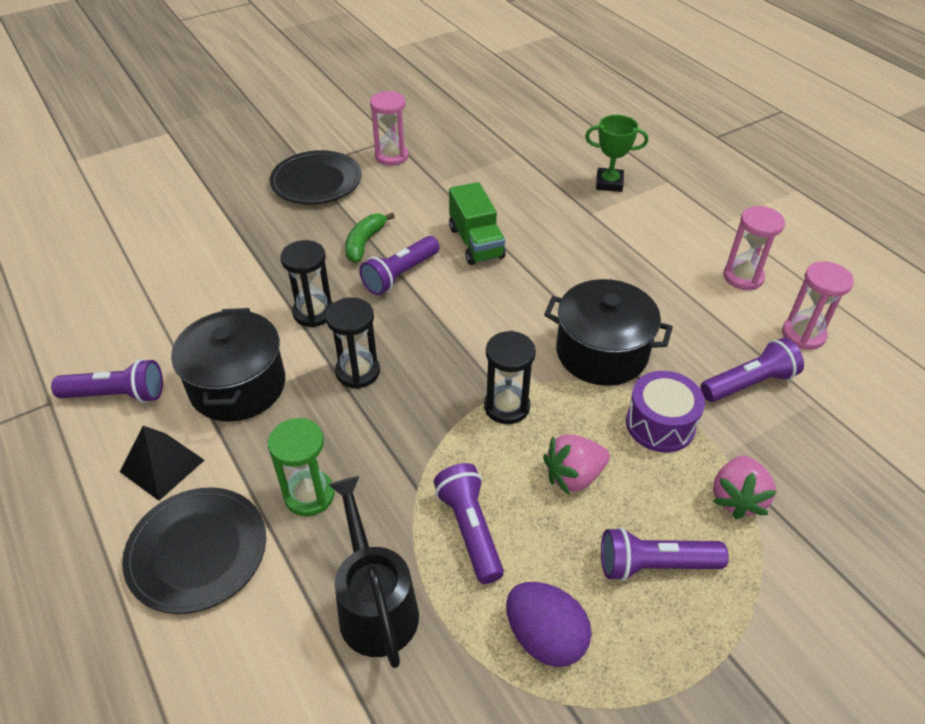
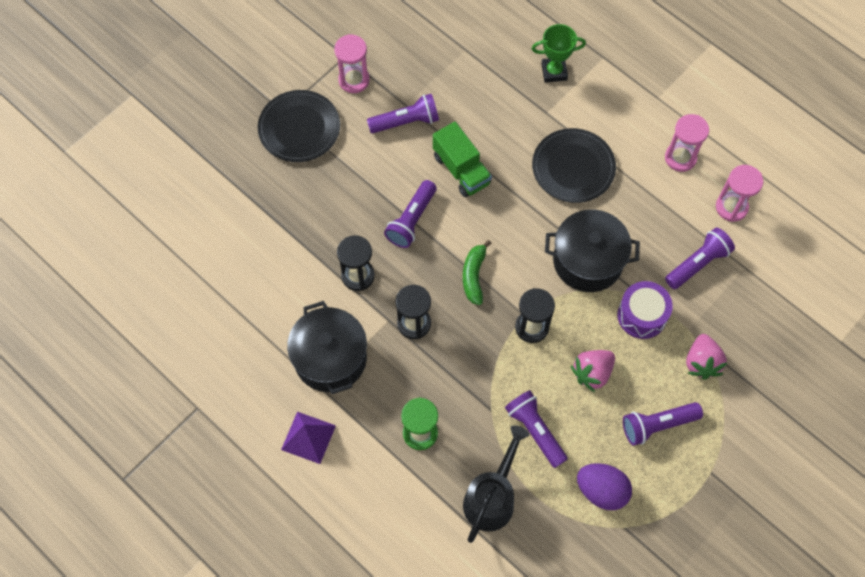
camera: 15 degrees left, 20 degrees up
(117, 395) = (244, 389): purple flashlight -> purple flashlight (406, 121)
(162, 465) = (308, 437): black pyramid -> purple pyramid
(197, 552) = (364, 493): black plate -> black plate (573, 167)
(364, 242) = (369, 191): green banana -> green banana (474, 276)
(375, 604) = (492, 497): black watering can -> black watering can turned 60 degrees clockwise

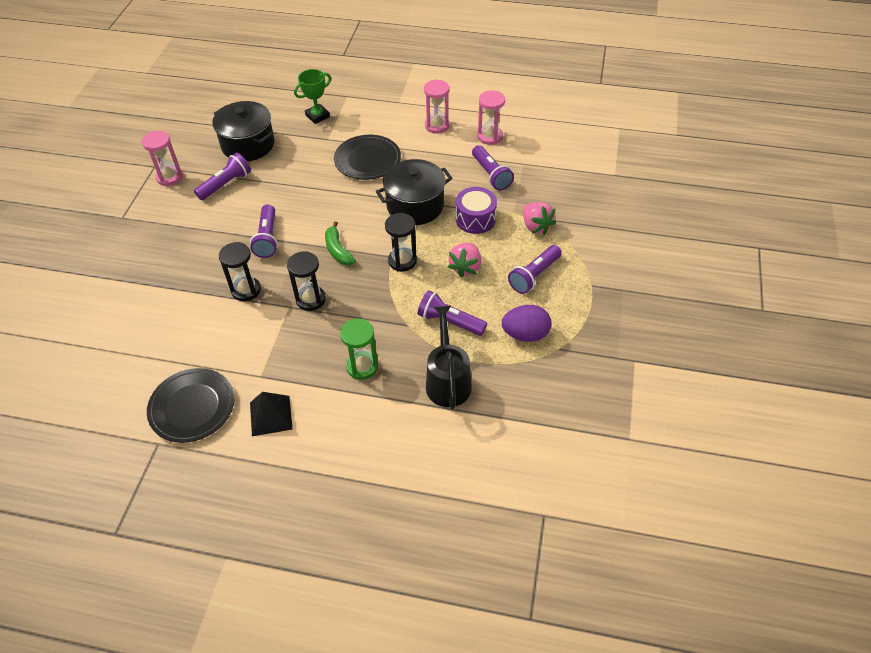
camera: 30 degrees left, 15 degrees down
(299, 128) = (142, 222): black plate -> black plate (192, 407)
(308, 437) = (270, 415): purple pyramid -> black pyramid
(330, 358) = (256, 353): black pot -> black pot (248, 145)
(461, 170) = (286, 194): green truck -> none
(698, 263) = (491, 175): purple flashlight -> purple flashlight turned 135 degrees clockwise

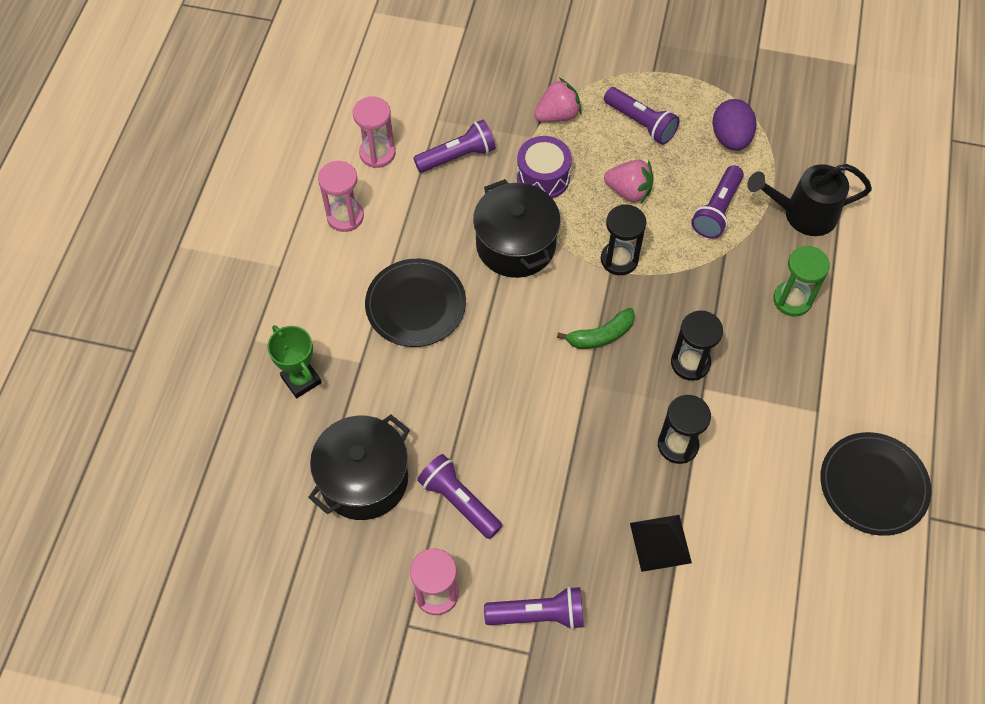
camera: 90 degrees left, 10 degrees up
(267, 238) = (578, 427): purple flashlight -> purple flashlight (538, 614)
(270, 415) = (873, 394): black pyramid -> black pyramid (660, 543)

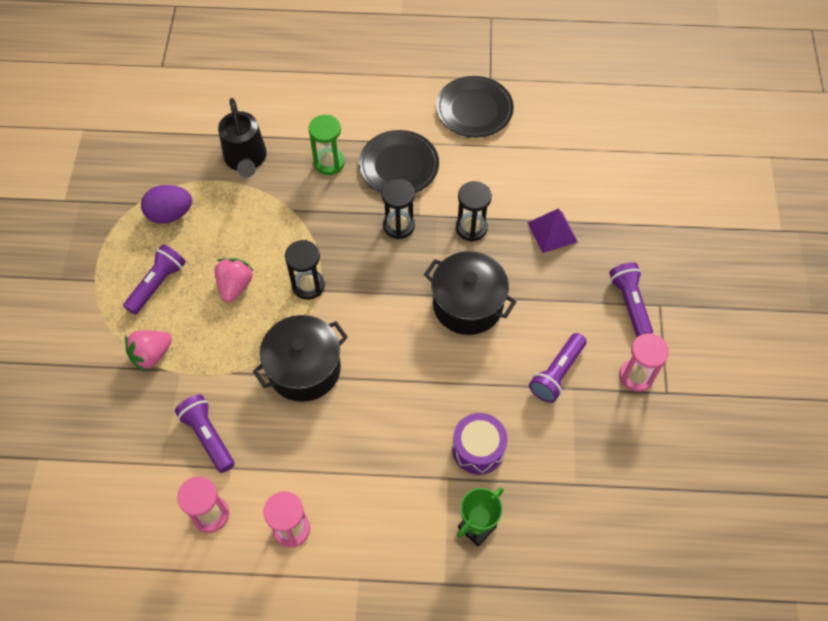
camera: 100 degrees left, 0 degrees up
(364, 479) = (557, 451): black pot -> black pot (468, 304)
(416, 305) = (381, 442): black plate -> black plate (399, 165)
(543, 177) = (226, 357): purple drum -> purple drum (478, 449)
(557, 115) = (151, 355): pink strawberry -> pink strawberry turned 90 degrees counterclockwise
(601, 335) = (385, 290): green banana -> none
(660, 543) = (552, 232): black pyramid -> purple pyramid
(717, 210) = (248, 218): purple flashlight -> none

